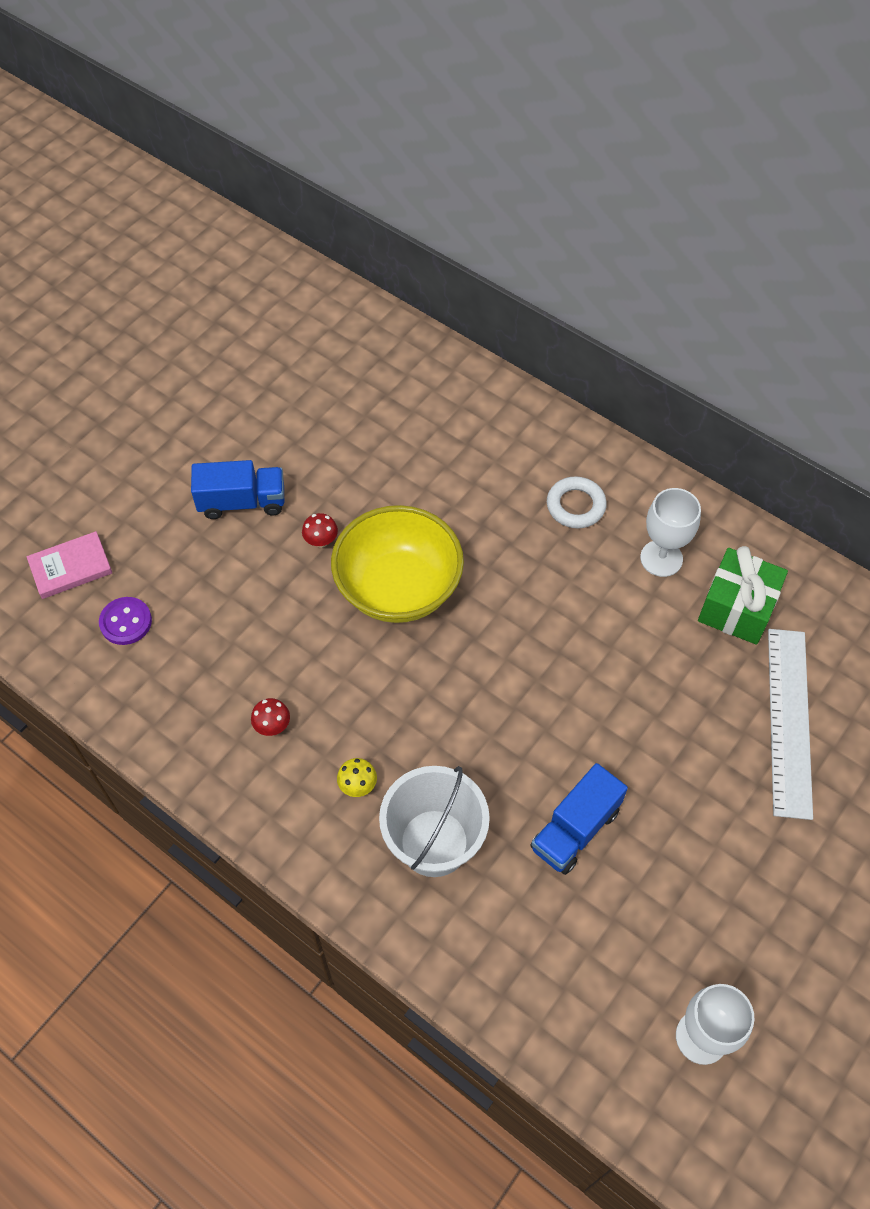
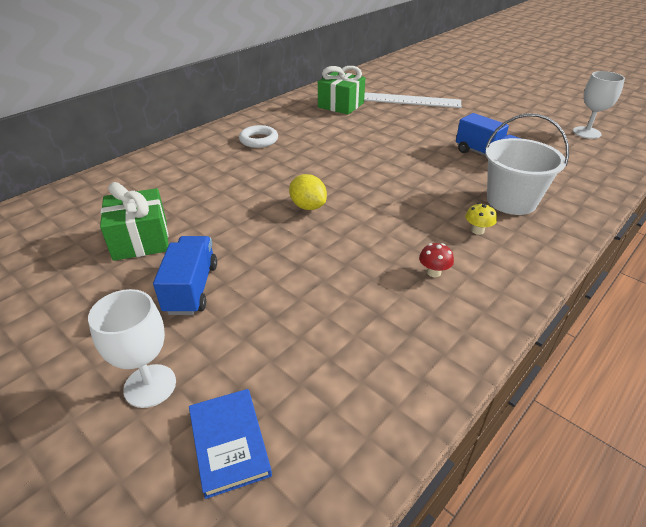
camera: 85 degrees left, 20 degrees down
(70, 567) = (229, 443): pink book -> blue book
(126, 622) = (318, 380): purple button -> none
(319, 437) = (141, 240): none -> green gift
(321, 541) = (253, 242): red mushroom -> none
(398, 588) = (308, 206): yellow bowl -> yellow lemon
(661, 558) = (305, 120): white goblet -> white goblet (150, 385)

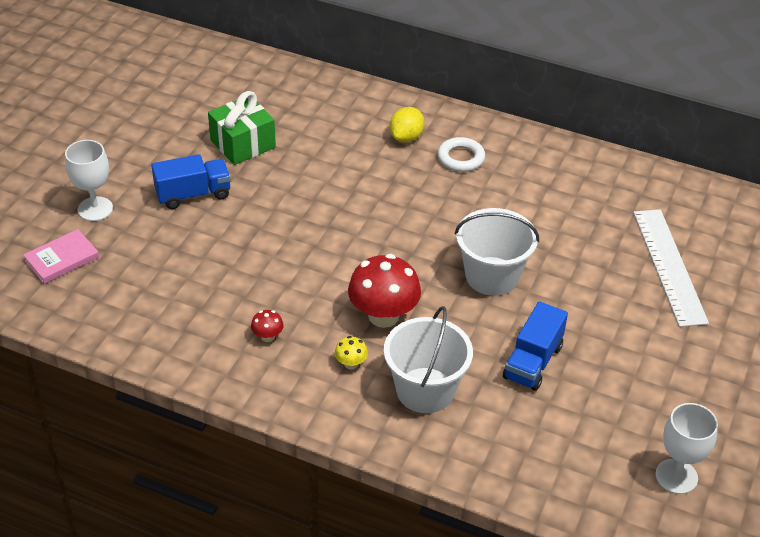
camera: 70 degrees right, 5 degrees up
(229, 443) = (62, 259): blue book -> pink book
(308, 206) = (340, 231): yellow lemon -> yellow lemon (406, 137)
(341, 105) = (605, 203): green gift -> none
(394, 153) = (492, 276): none -> white bucket
(423, 204) = (383, 316): none -> red mushroom

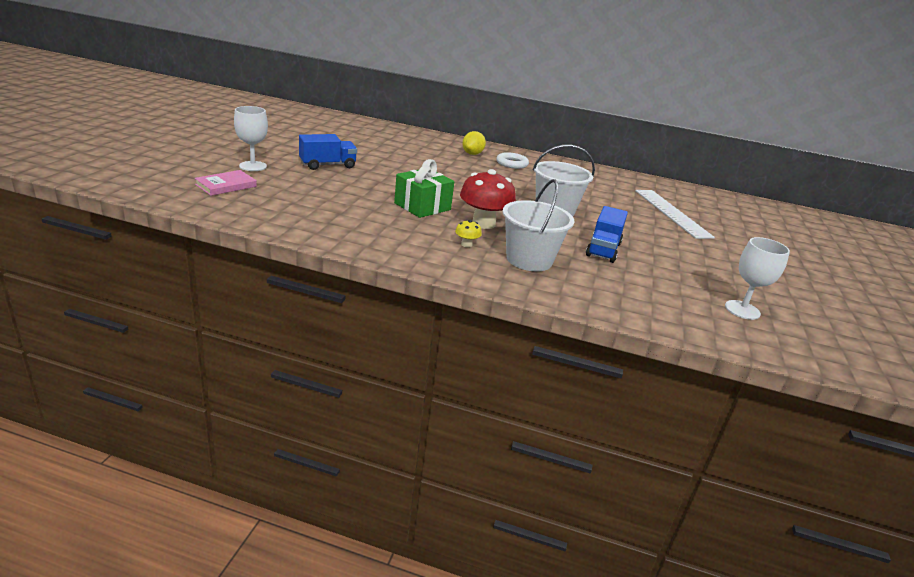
camera: 10 degrees left, 15 degrees down
(243, 144) = (360, 148): green gift -> green gift (422, 206)
(267, 336) = (397, 229): red mushroom -> none

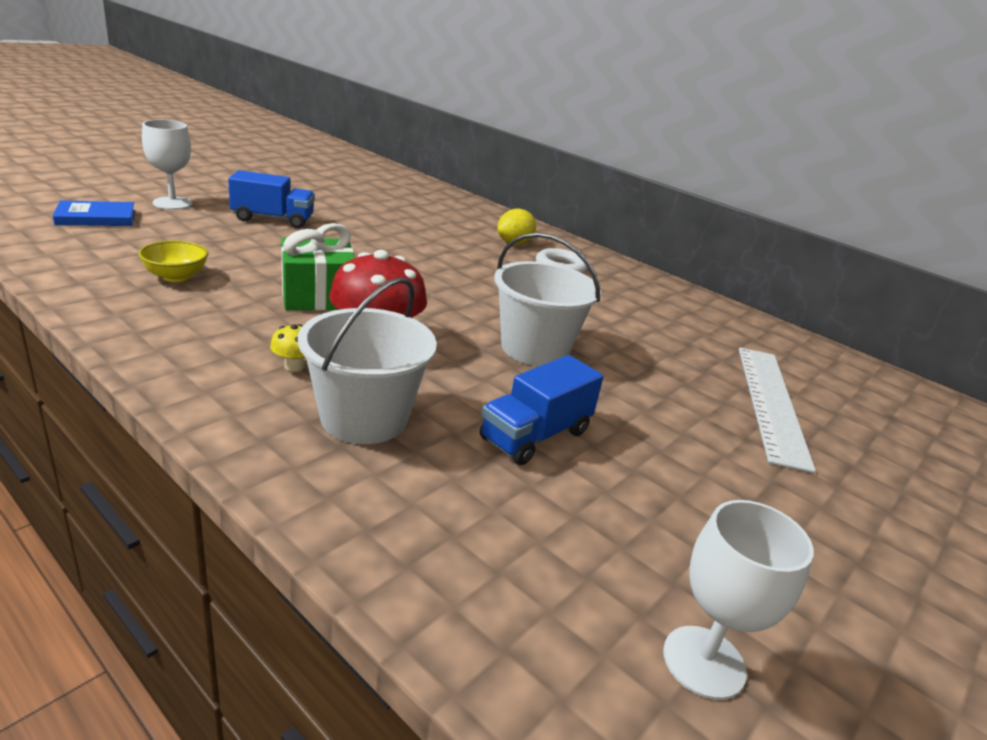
camera: 25 degrees right, 0 degrees up
(226, 185) = (96, 218): pink book -> blue book
(335, 212) = (176, 276): none -> yellow bowl

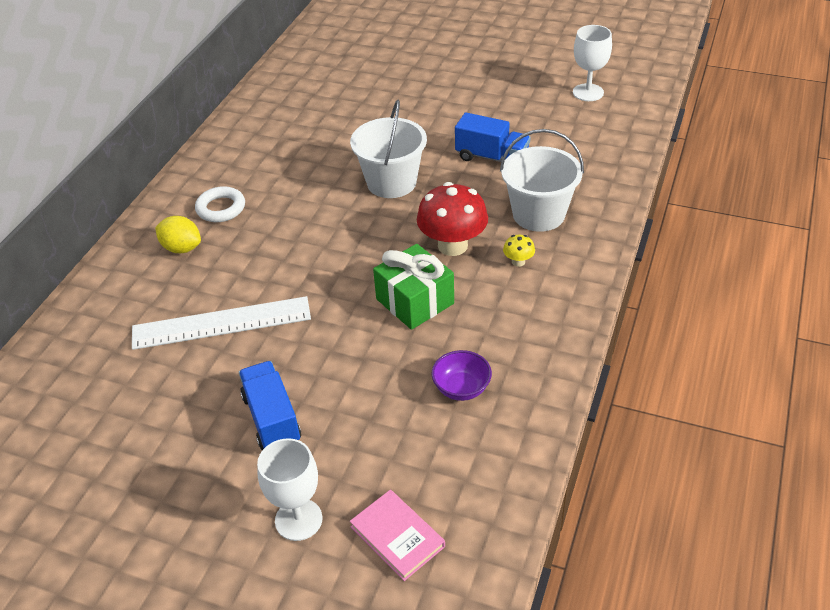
camera: 105 degrees left, 15 degrees up
(96, 218) = (397, 537): blue book -> pink book
(176, 276) = (461, 388): yellow bowl -> purple bowl
(771, 403) = (370, 91): white ruler -> white ruler (221, 323)

